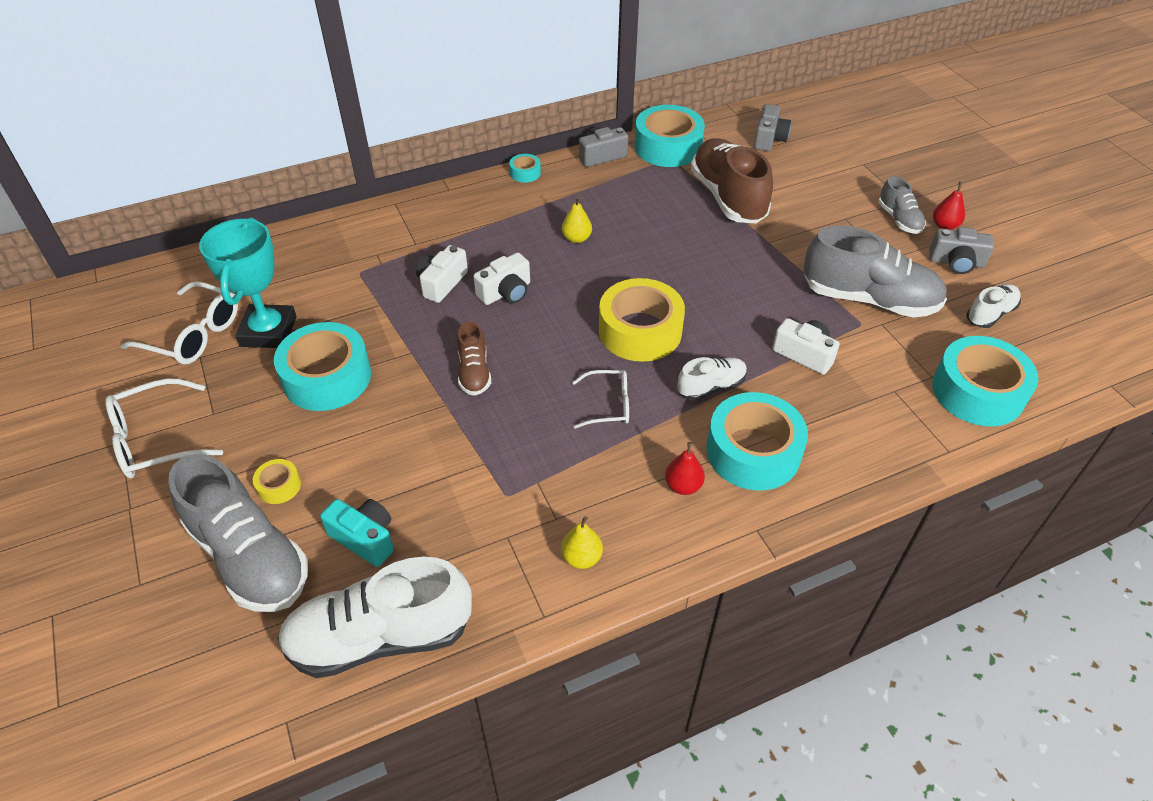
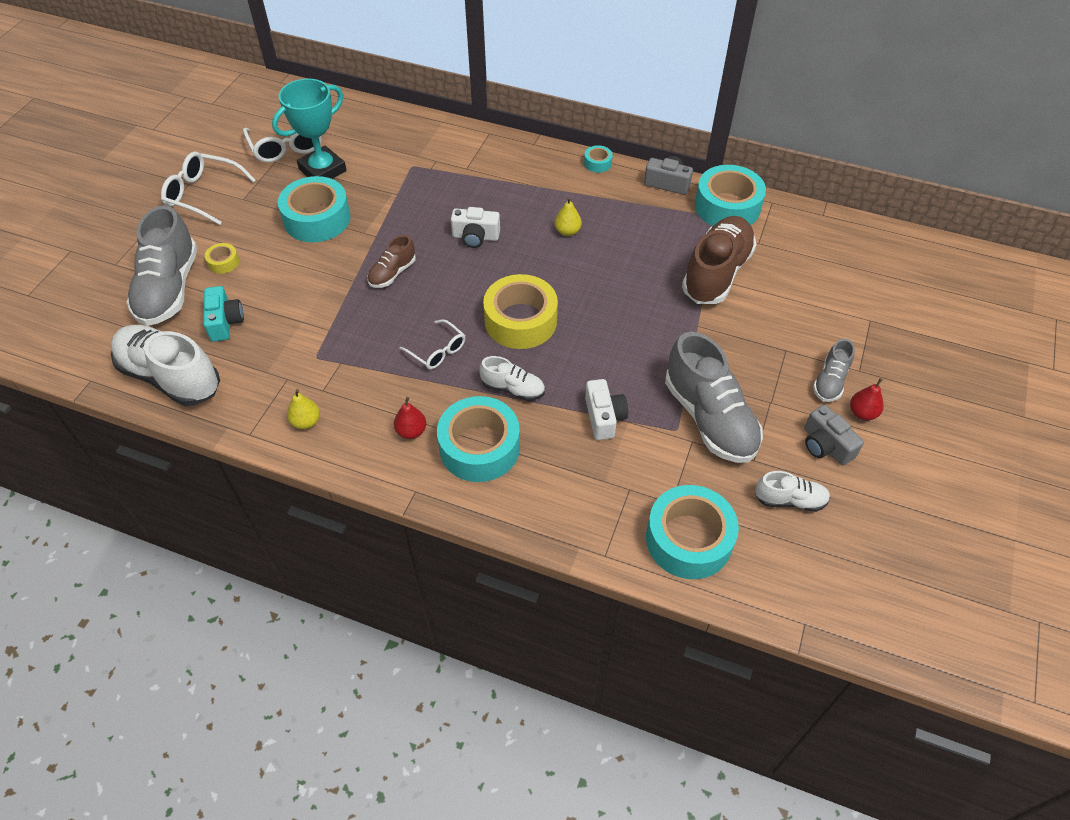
camera: 45 degrees right, 5 degrees up
(442, 283) = (447, 205): white camera -> none
(769, 139) = (819, 250): grey camera -> none

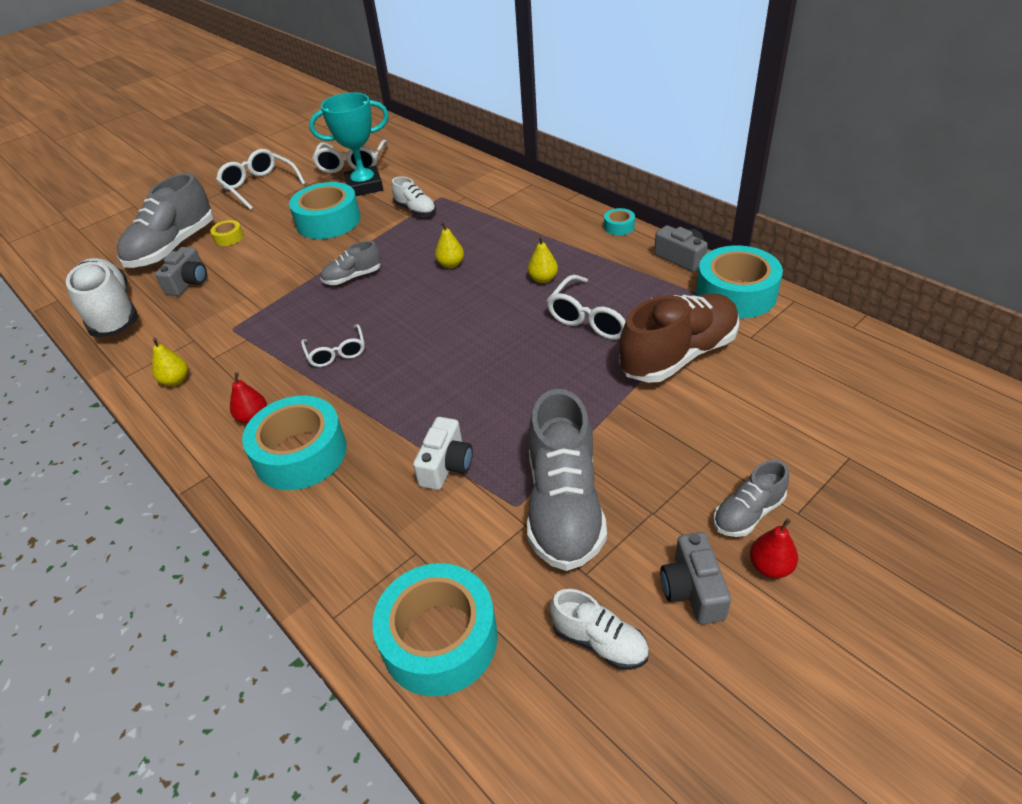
camera: 30 degrees right, 10 degrees down
(225, 322) = (189, 282): turquoise camera -> grey camera
(392, 273) = (353, 277): brown shoe -> grey shoe
(475, 237) = (451, 264): white camera -> yellow pear
(513, 389) = (377, 408): white shoe -> white shoe (415, 210)
(520, 321) = (435, 347): yellow tape -> none
(635, 257) = (597, 318): none -> white glasses

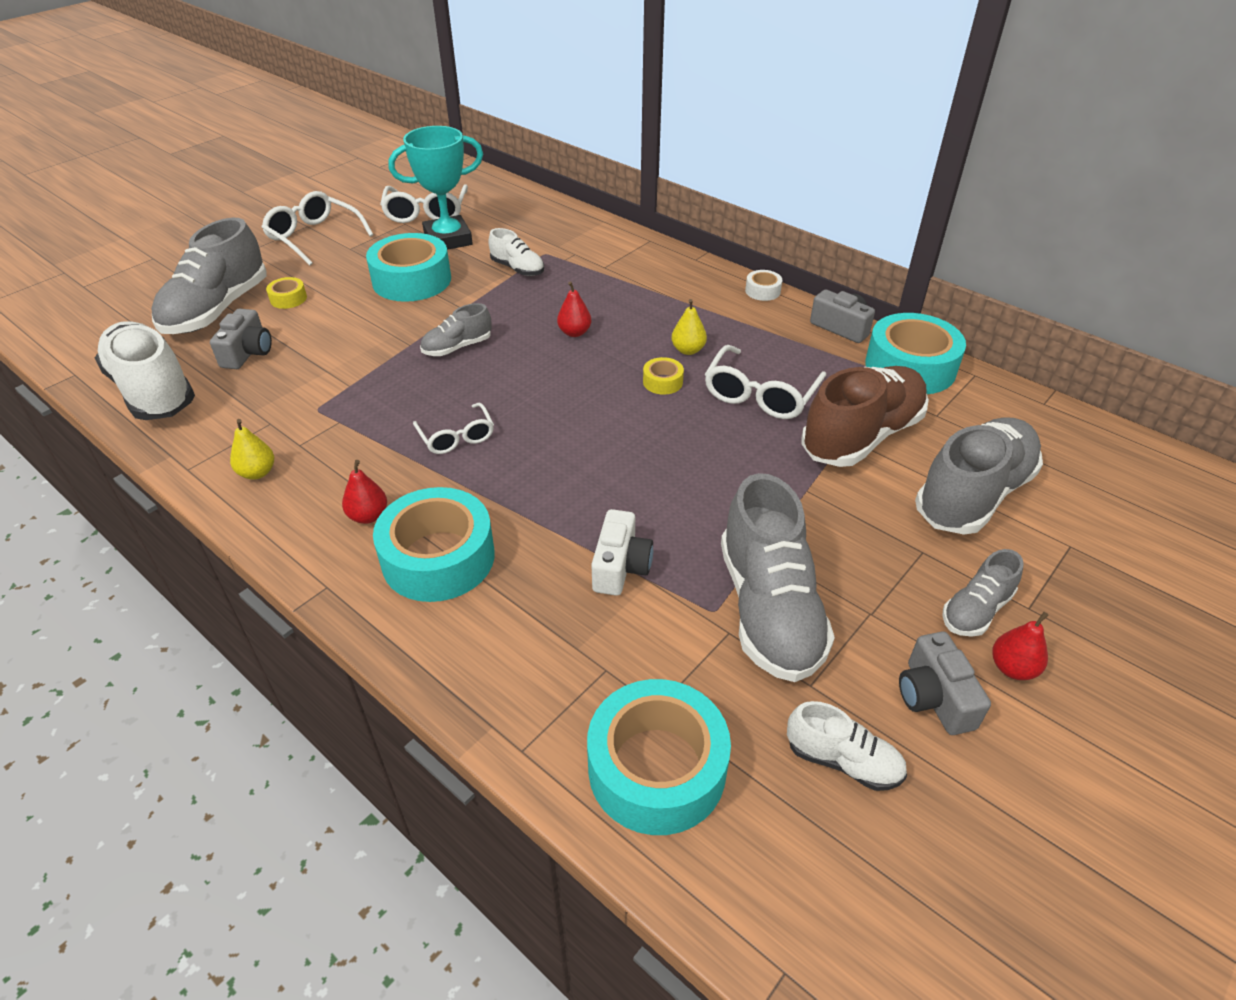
camera: 10 degrees left, 0 degrees up
(451, 264) = (574, 332): yellow pear -> red pear
(515, 307) = (662, 382): none -> yellow tape
(619, 227) = (762, 291): turquoise tape -> white tape
(768, 409) = (973, 495): none -> grey shoe

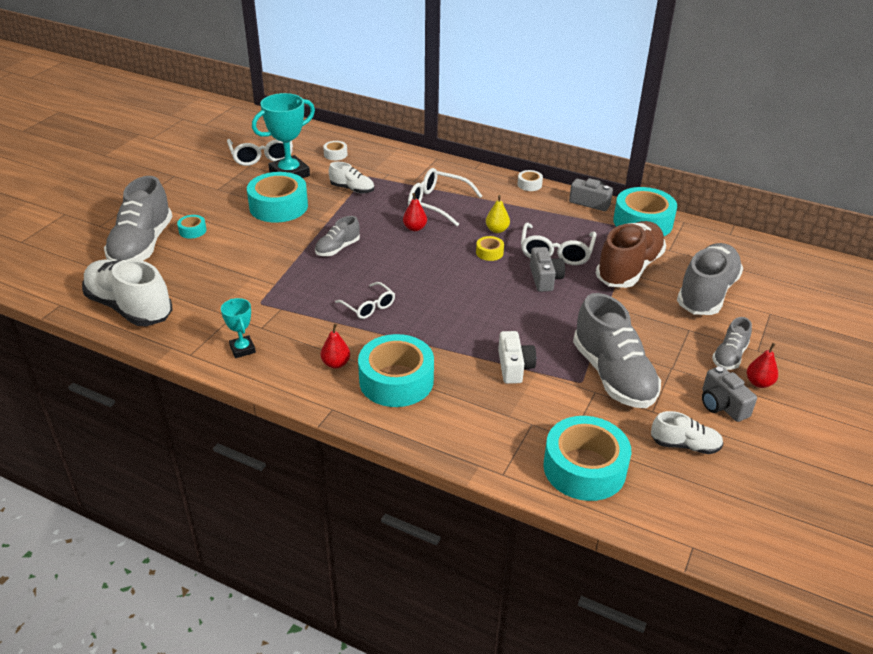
camera: 15 degrees left, 5 degrees down
(248, 353) = (185, 272): grey camera -> grey camera (545, 278)
(257, 473) = (242, 349): yellow pear -> turquoise trophy
(288, 299) = (192, 231): yellow tape -> turquoise tape
(314, 237) = (185, 183): white glasses -> white glasses (437, 203)
(519, 221) = (335, 154): none -> white tape

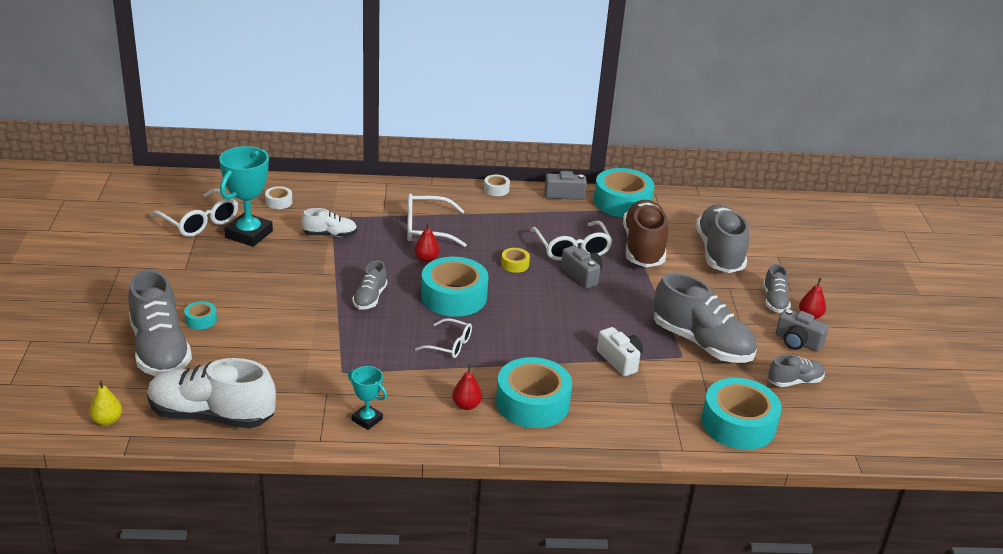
camera: 30 degrees left, 5 degrees down
(278, 206) = (270, 271): turquoise tape -> turquoise tape (454, 296)
(497, 230) = (503, 241): yellow pear -> yellow pear (107, 420)
(685, 445) = (794, 381): white shoe -> grey shoe

